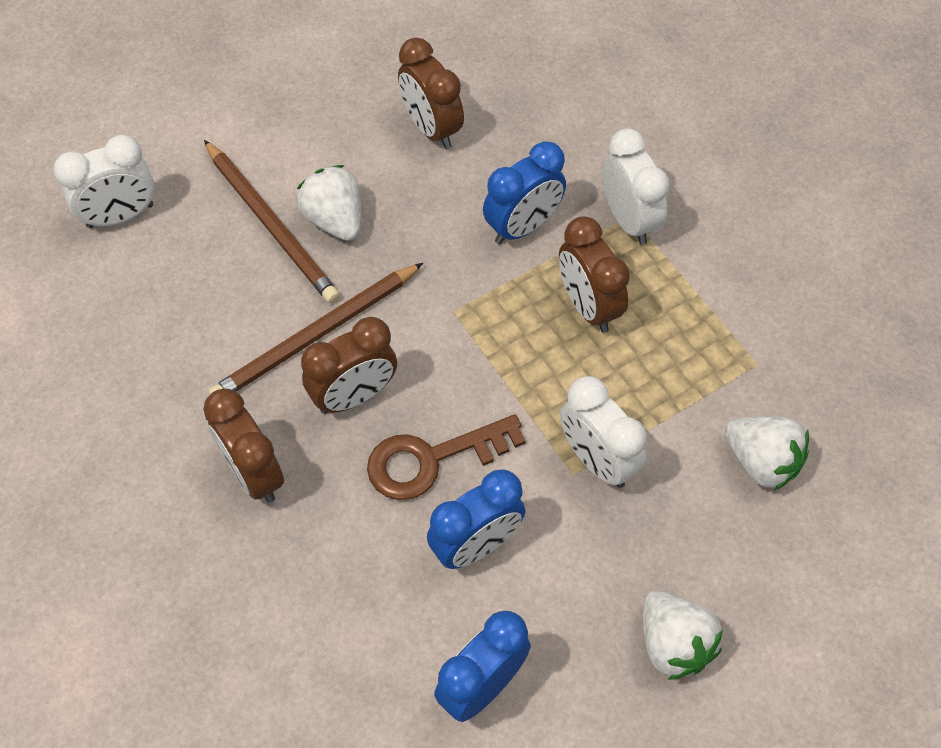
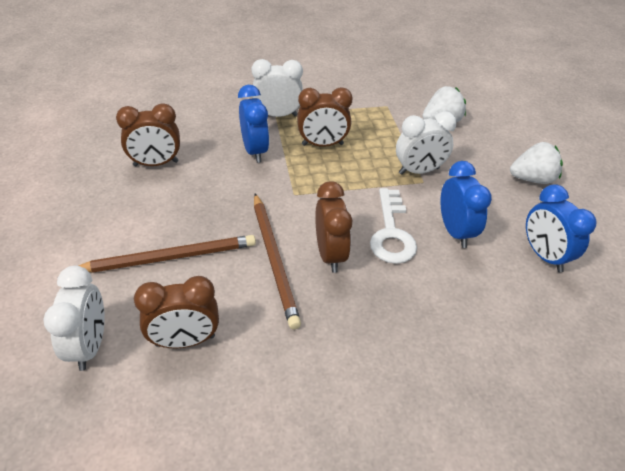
camera: 70 degrees left, 15 degrees down
(253, 473) = (365, 323): brown clock -> brown clock (185, 341)
(334, 220) = (190, 225): white strawberry -> none
(432, 459) = (391, 233): brown key -> white key

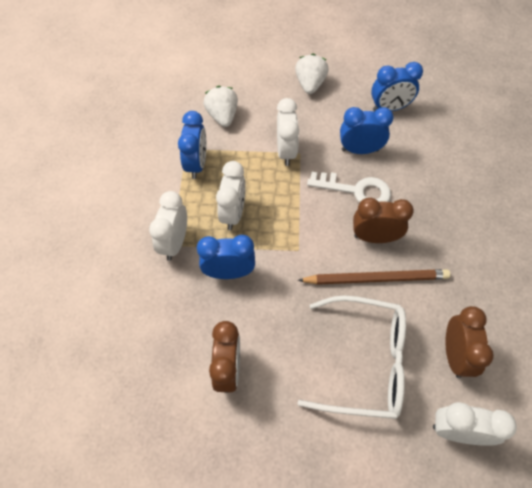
camera: 75 degrees left, 15 degrees up
(169, 257) = (364, 362): brown pencil -> white glasses
(322, 144) = (233, 213): brown clock -> white clock
(371, 114) = (197, 164): none -> blue clock

